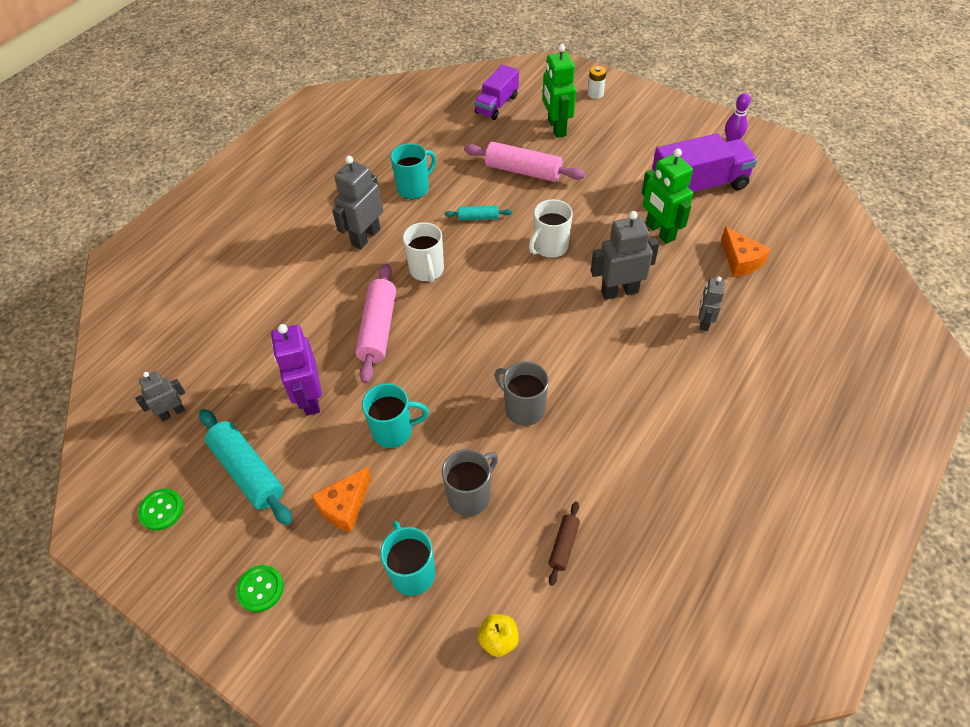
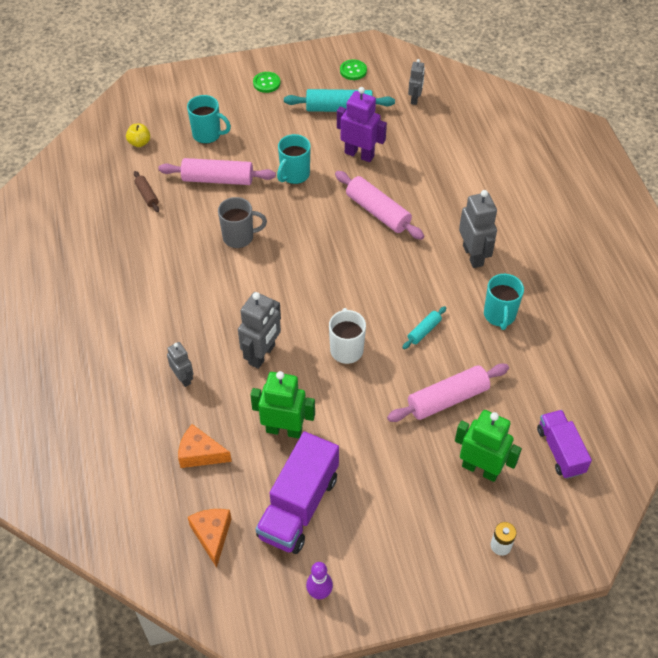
camera: 130 degrees right, 0 degrees up
(345, 506) = (273, 131): orange cheese -> orange cheese (212, 535)
(427, 270) = (402, 267): white mug -> none
(470, 496) = (218, 179): grey mug -> pink rolling pin

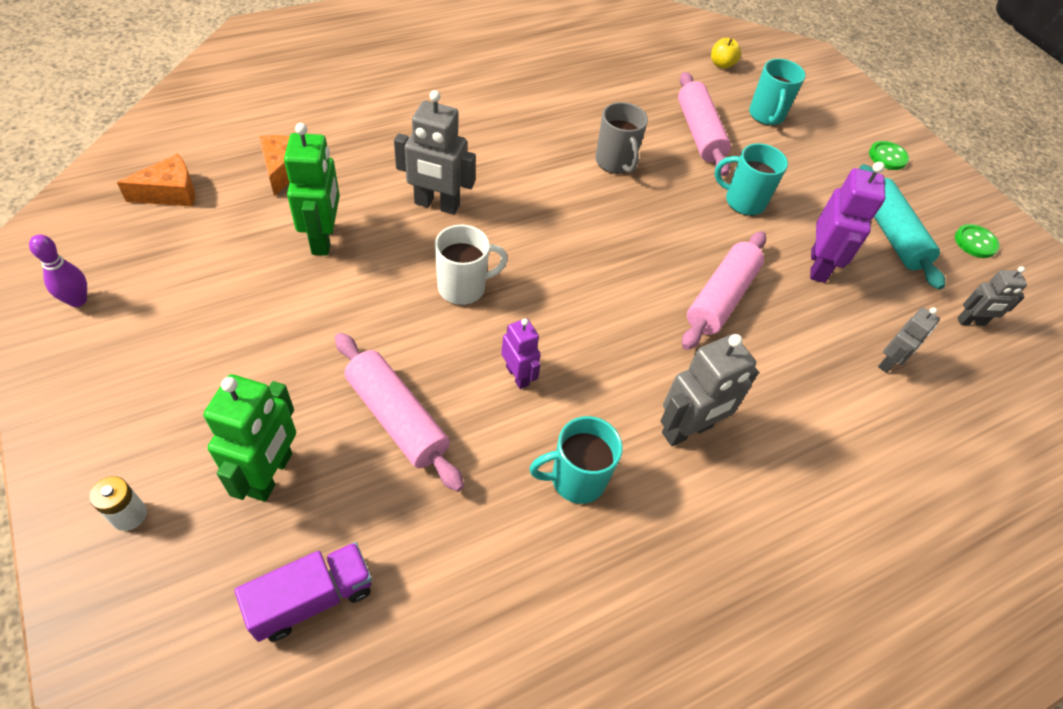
camera: 70 degrees right, 0 degrees up
(147, 195) = (646, 80): brown rolling pin -> none
(183, 378) = (389, 142): grey robot -> grey robot (888, 362)
(298, 506) = (208, 265): purple truck -> none
(424, 331) = (517, 376): turquoise rolling pin -> purple robot

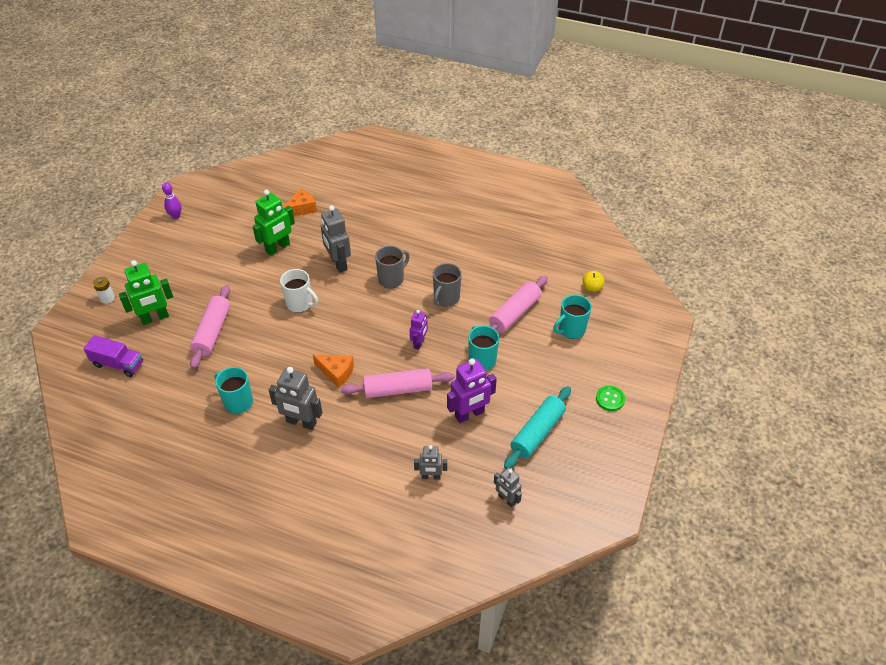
camera: 55 degrees right, 5 degrees down
(170, 193) = (251, 193): orange cheese -> orange cheese (336, 372)
(517, 376) = (271, 351): purple robot -> purple robot (419, 343)
(527, 181) = (391, 279): none -> grey mug
(975, 242) = (582, 474): green button -> none

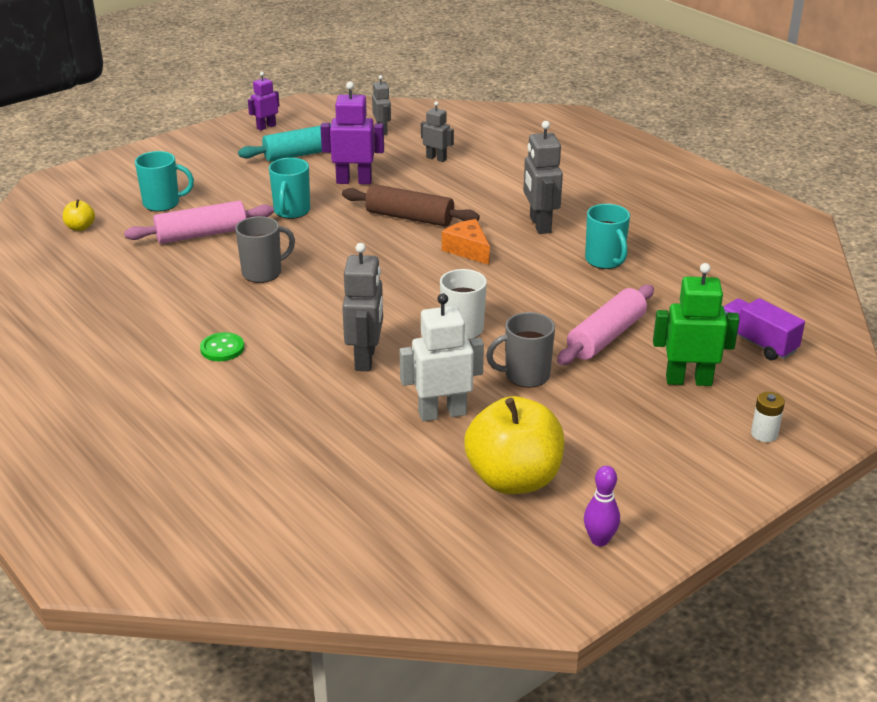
camera: 150 degrees left, 15 degrees down
(225, 228) = (513, 479): none -> yellow apple
(278, 248) = (442, 413): green robot -> white robot
(301, 209) = (354, 464): orange cheese -> none
(301, 422) = (539, 225): grey robot -> grey robot turned 150 degrees counterclockwise
(391, 279) = (309, 315): grey mug -> grey mug (525, 376)
(398, 389) = (409, 217): pink rolling pin -> brown rolling pin
(419, 343) = (345, 244): purple robot -> purple robot (266, 127)
(610, 399) = (205, 152): green button -> green button (222, 348)

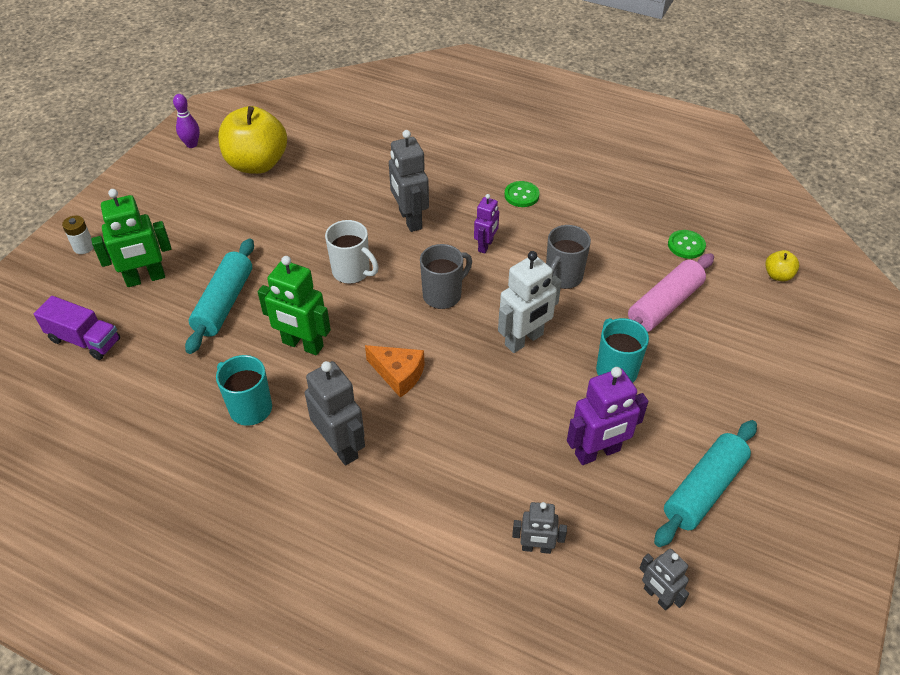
camera: 155 degrees right, 15 degrees up
(122, 265) = (686, 245): none -> green button
(162, 203) = (749, 335): turquoise mug -> none
(266, 127) = (811, 538): purple robot -> purple robot (486, 246)
(409, 217) = (489, 406): brown rolling pin -> none
(442, 413) = (327, 194): white robot -> white robot (524, 340)
(525, 376) = (279, 242): grey mug -> grey mug (443, 295)
(541, 287) = (302, 345): none -> green robot
(606, 337) = (224, 303): pink rolling pin -> turquoise rolling pin

